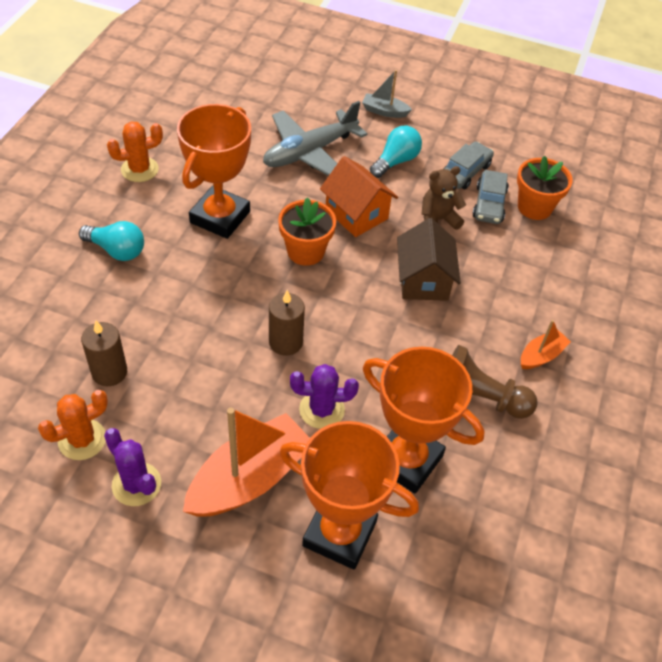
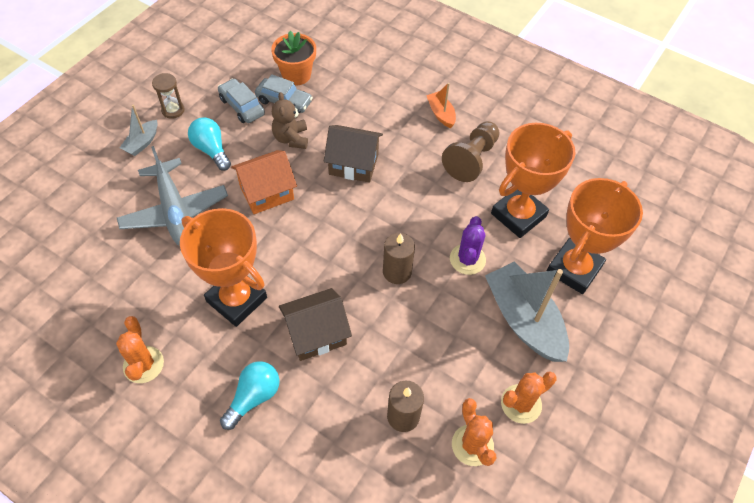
camera: 75 degrees left, 5 degrees up
(136, 484) = (521, 404): purple cactus -> orange cactus
(193, 285) = (316, 334): none -> brown house
(249, 479) = (524, 320): orange boat -> grey boat
(305, 251) = (300, 239): orange flower pot -> none
(436, 122) = (173, 110): none -> brown hourglass

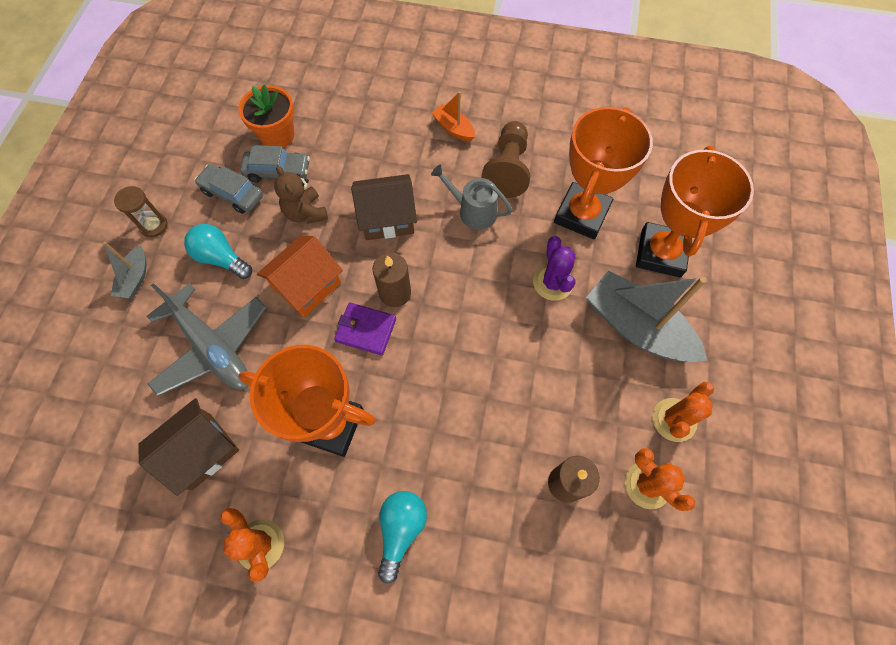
camera: 20 degrees left, 10 degrees up
(297, 241) = (366, 330): none -> purple wallet
(316, 334) = (435, 429): brown house -> brown house (201, 451)
(397, 272) = (487, 324): brown candle -> brown candle (395, 293)
(426, 182) = (473, 211): none -> grey watering can

